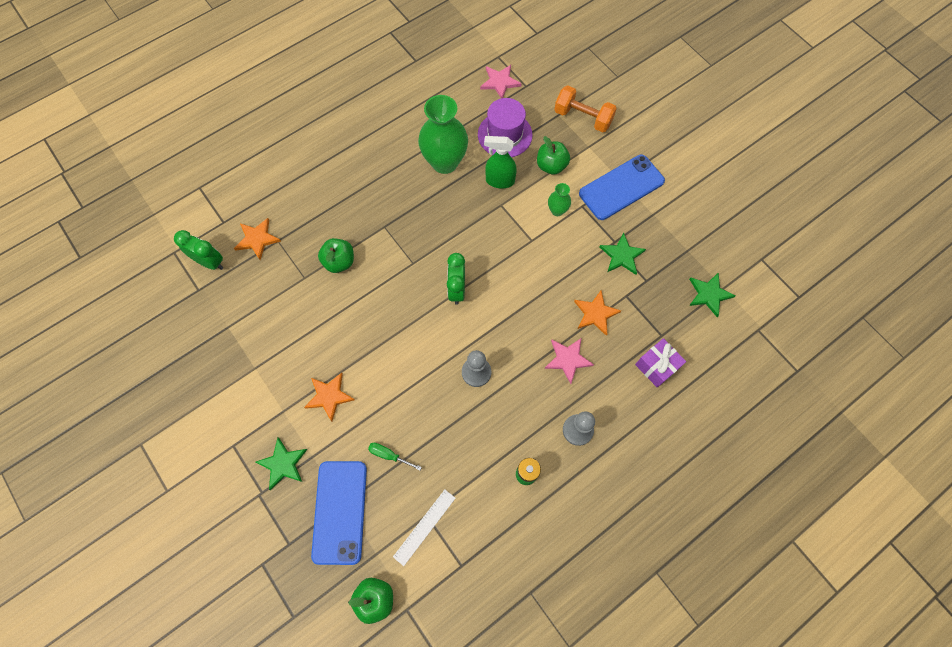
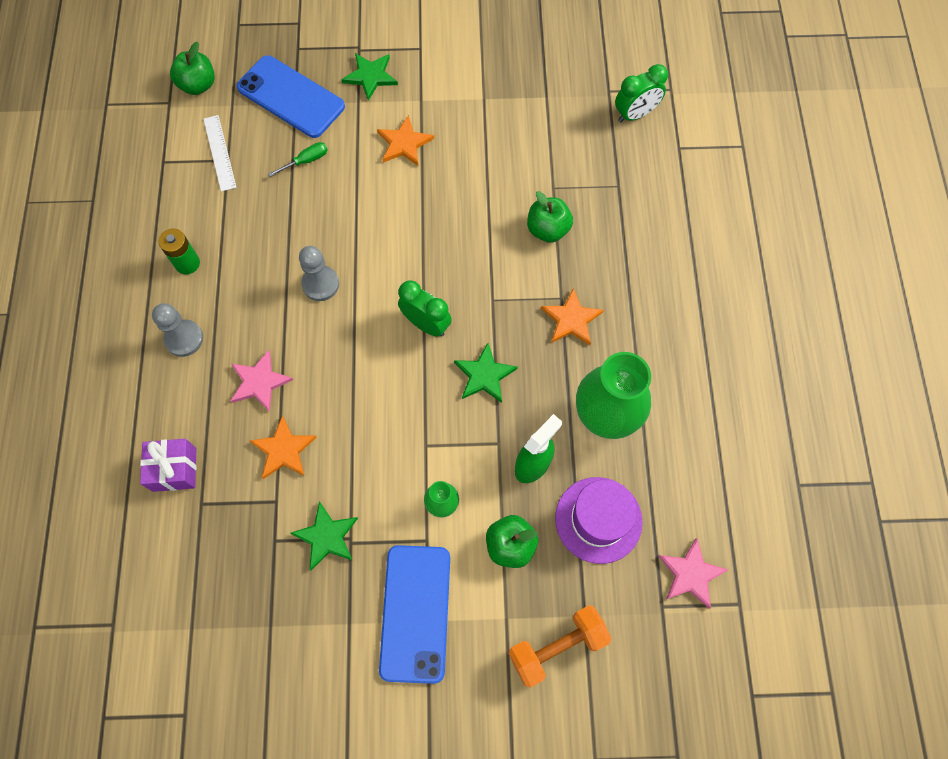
camera: 125 degrees right, 0 degrees up
(257, 239) = (633, 168): orange star -> orange star (571, 319)
(709, 294) = (198, 602): green star -> green star (484, 375)

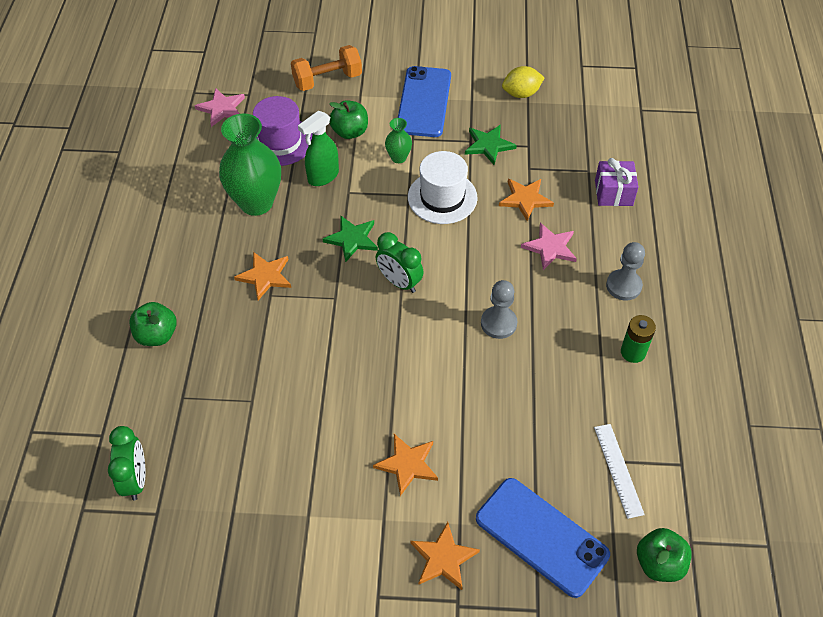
camera: 175 degrees left, 15 degrees down
(278, 643) = (521, 93): none -> yellow lemon
(306, 161) = (519, 452): green screwdriver -> none
(370, 76) = (443, 558): green star -> orange star
(384, 444) = (442, 197): none -> white hat
(548, 229) = (267, 358): green apple -> green apple (157, 335)
(635, 114) = (136, 479): green clock -> green clock turned 105 degrees clockwise

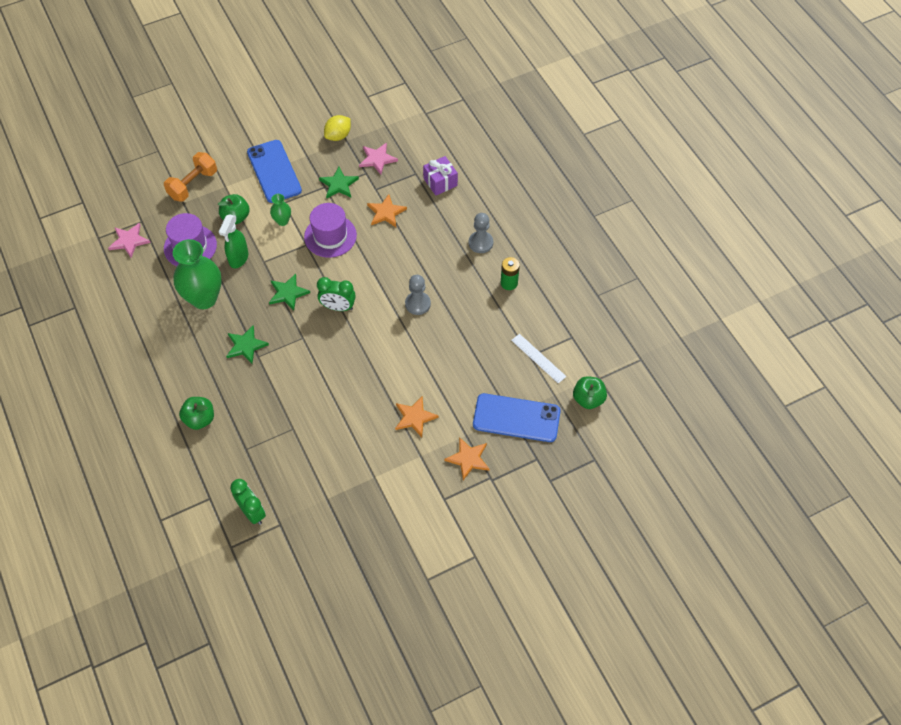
camera: 30 degrees left, 5 degrees up
(265, 276) = (246, 346): orange star -> green star
(442, 197) = (330, 236): white hat -> purple hat
(550, 247) = (421, 238): pink star -> pink star (377, 159)

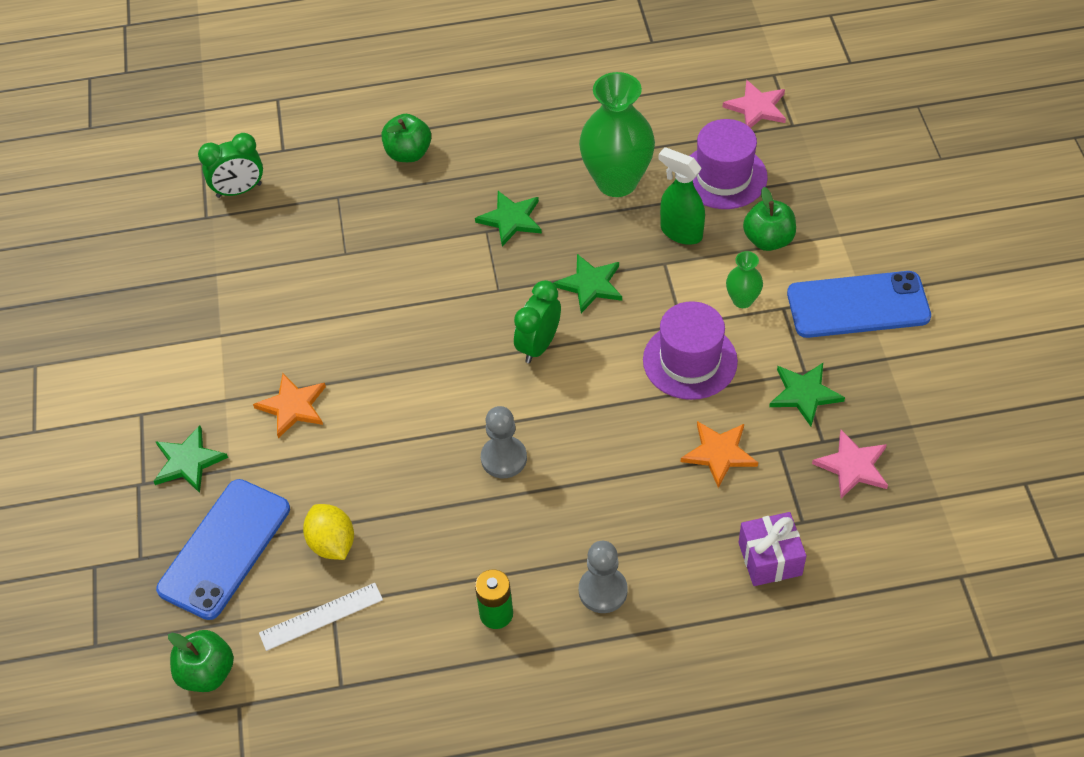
camera: 110 degrees right, 5 degrees down
(193, 185) = (853, 194): orange dumbbell -> none
(338, 136) = (925, 415): yellow lemon -> yellow lemon (332, 543)
(468, 459) = (188, 461): orange star -> green star

